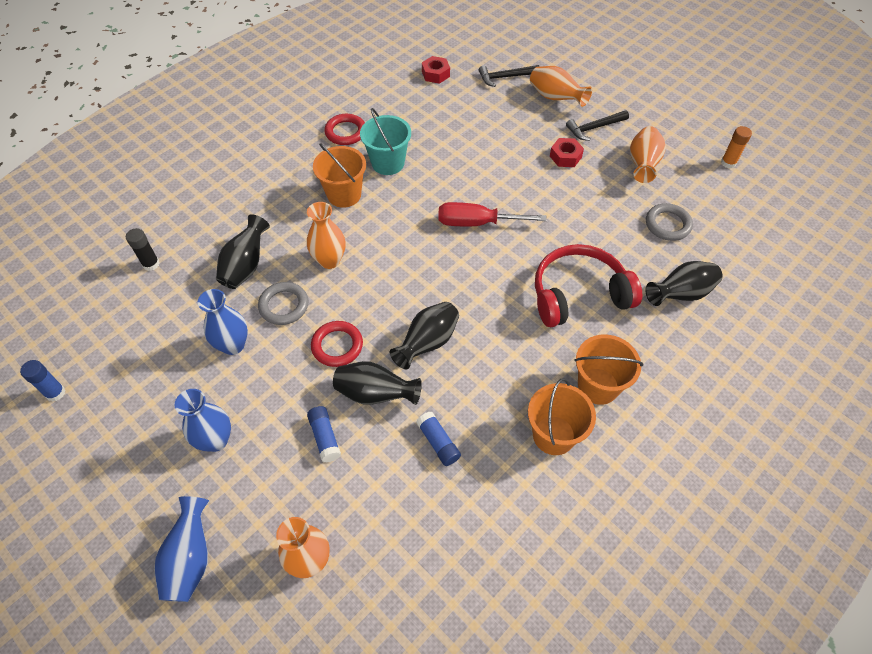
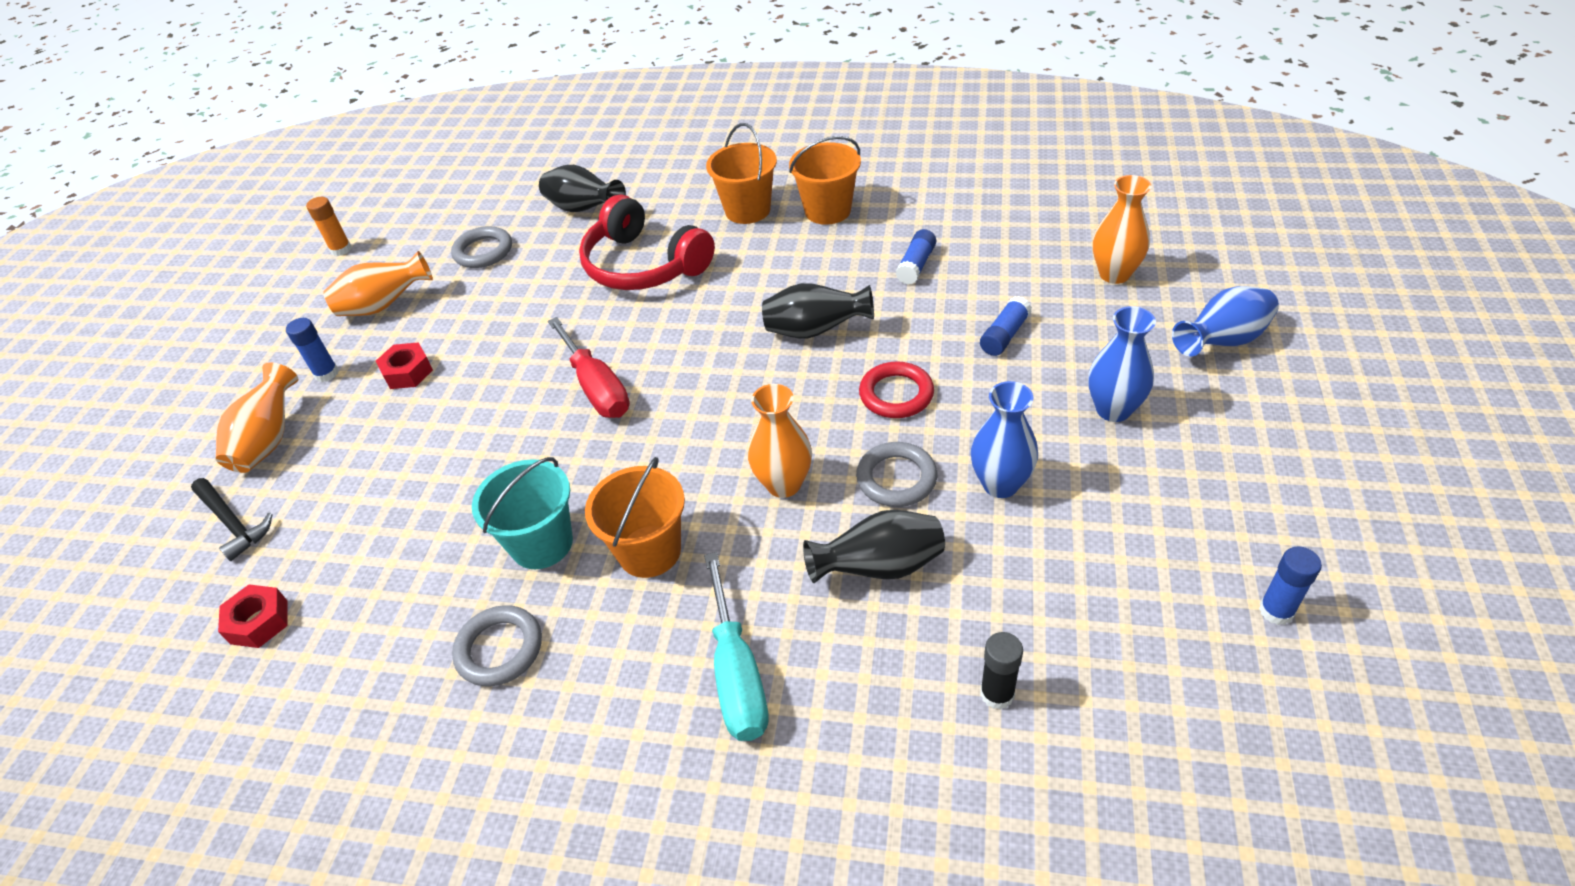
camera: 120 degrees left, 10 degrees down
(254, 192) = (737, 673): none -> turquoise screwdriver
(345, 132) = (499, 649): red ring -> grey ring
(375, 394) = (917, 331): black vase -> none
(594, 128) = (326, 373): black hammer -> blue glue stick

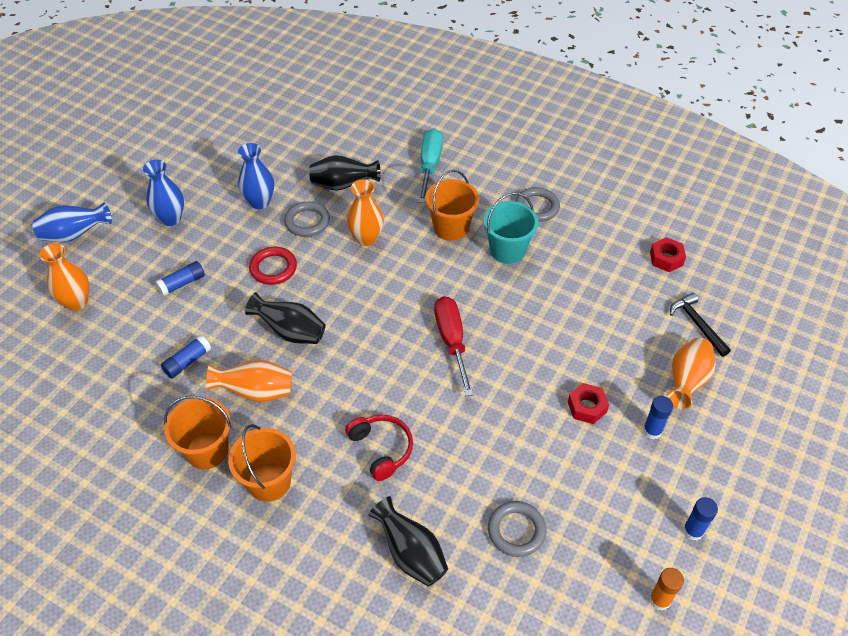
camera: 165 degrees left, 5 degrees up
(384, 306) = (609, 492): orange vase -> orange vase (256, 392)
(644, 265) = (381, 449): red headphones -> red headphones, size x0.61
(997, 694) = (328, 129): black glue stick -> none
(1276, 611) = (198, 121): blue glue stick -> blue glue stick (693, 531)

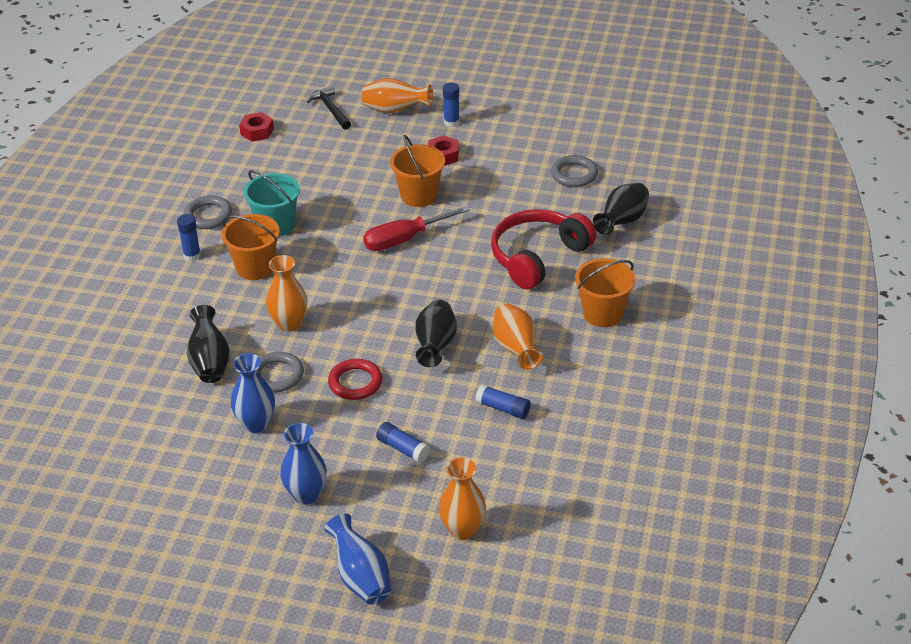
camera: 105 degrees left, 10 degrees down
(207, 450) = (593, 361): orange bucket -> orange bucket (419, 195)
(381, 449) = (538, 257): red headphones -> red headphones, size x1.65
(429, 166) = (160, 301): turquoise screwdriver -> none
(659, 600) = (591, 106): orange glue stick -> none
(693, 531) = (530, 97): blue glue stick -> blue glue stick (192, 255)
(697, 324) = (331, 109): black hammer -> black hammer turned 105 degrees clockwise

